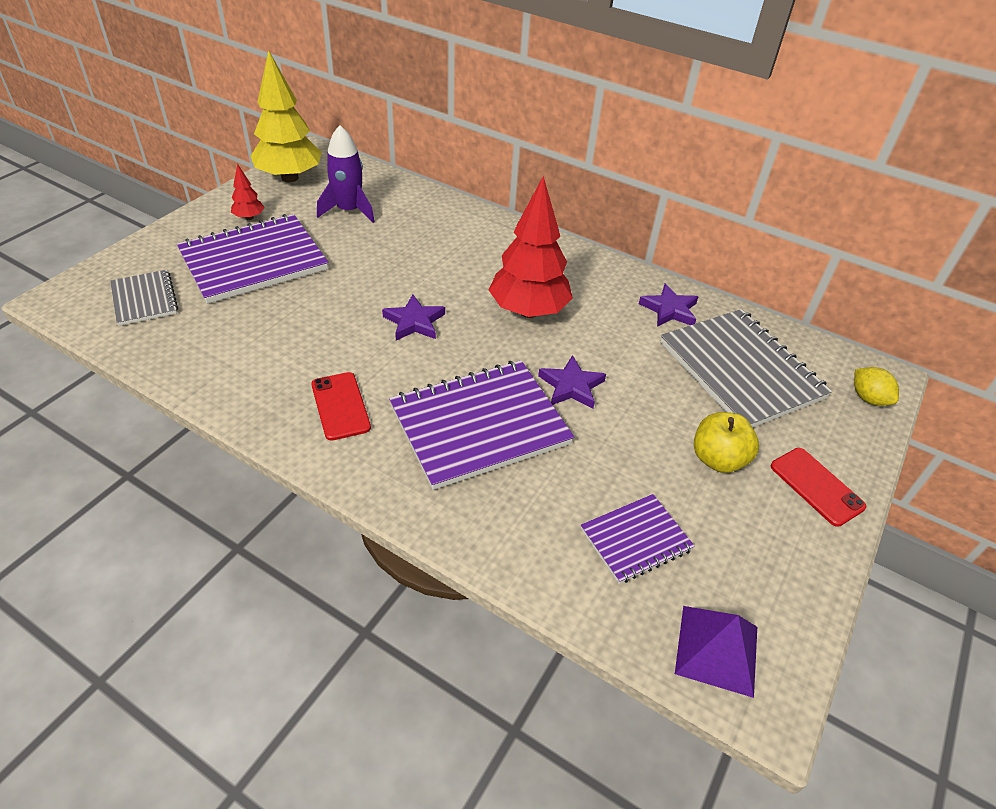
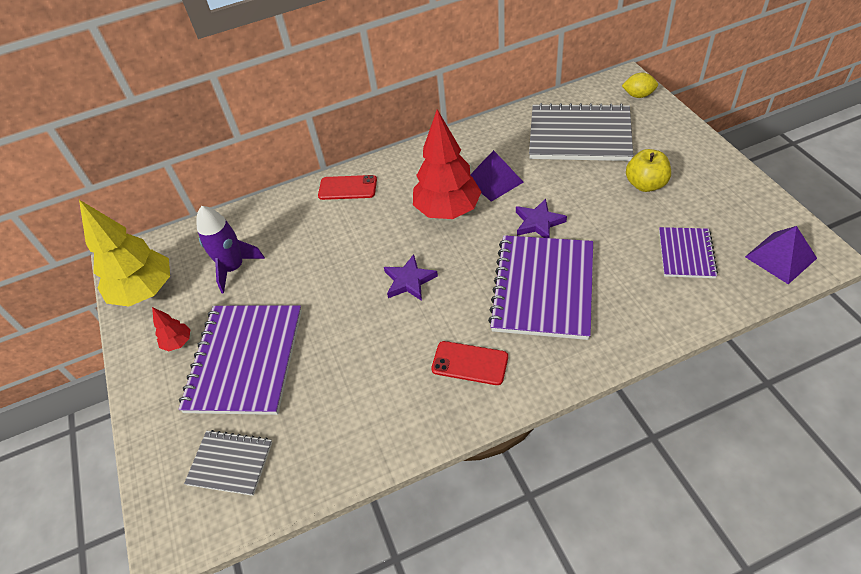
camera: 45 degrees left, 5 degrees up
(601, 328) = (494, 181): none -> purple pyramid
(669, 310) = (501, 138): purple star -> none
(816, 486) = (690, 154): red phone -> red phone (347, 188)

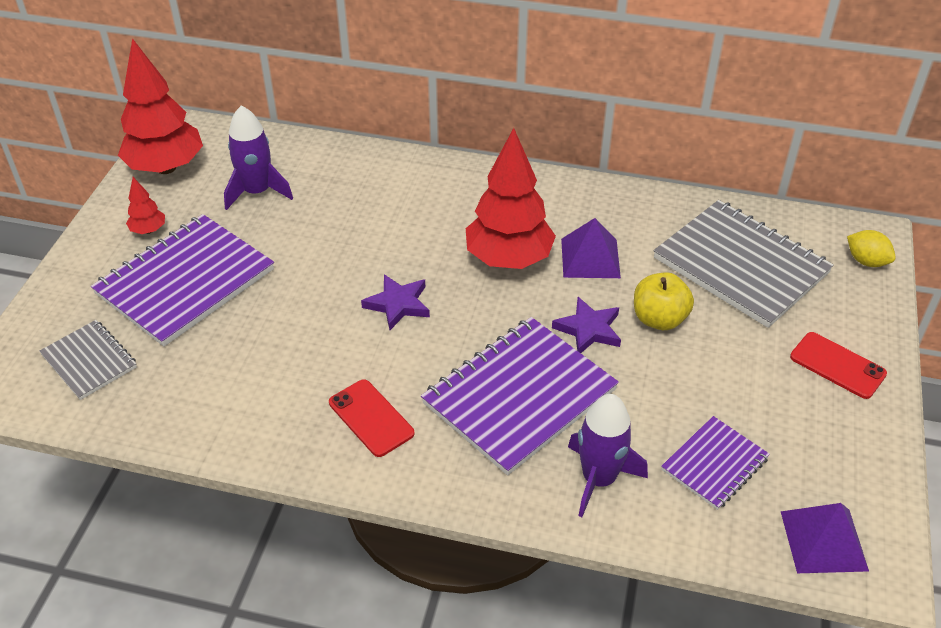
camera: 30 degrees right, 5 degrees down
(145, 291) = (166, 167): yellow tree -> red tree
(347, 188) = (435, 177): red phone -> red phone (837, 365)
(638, 305) = (598, 479): none -> purple rocket
(645, 184) = (755, 363): yellow apple -> yellow apple (659, 319)

